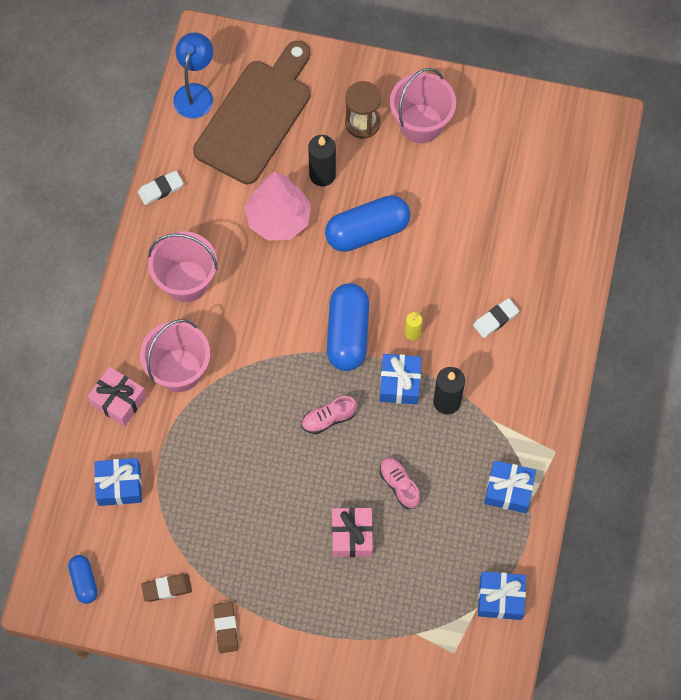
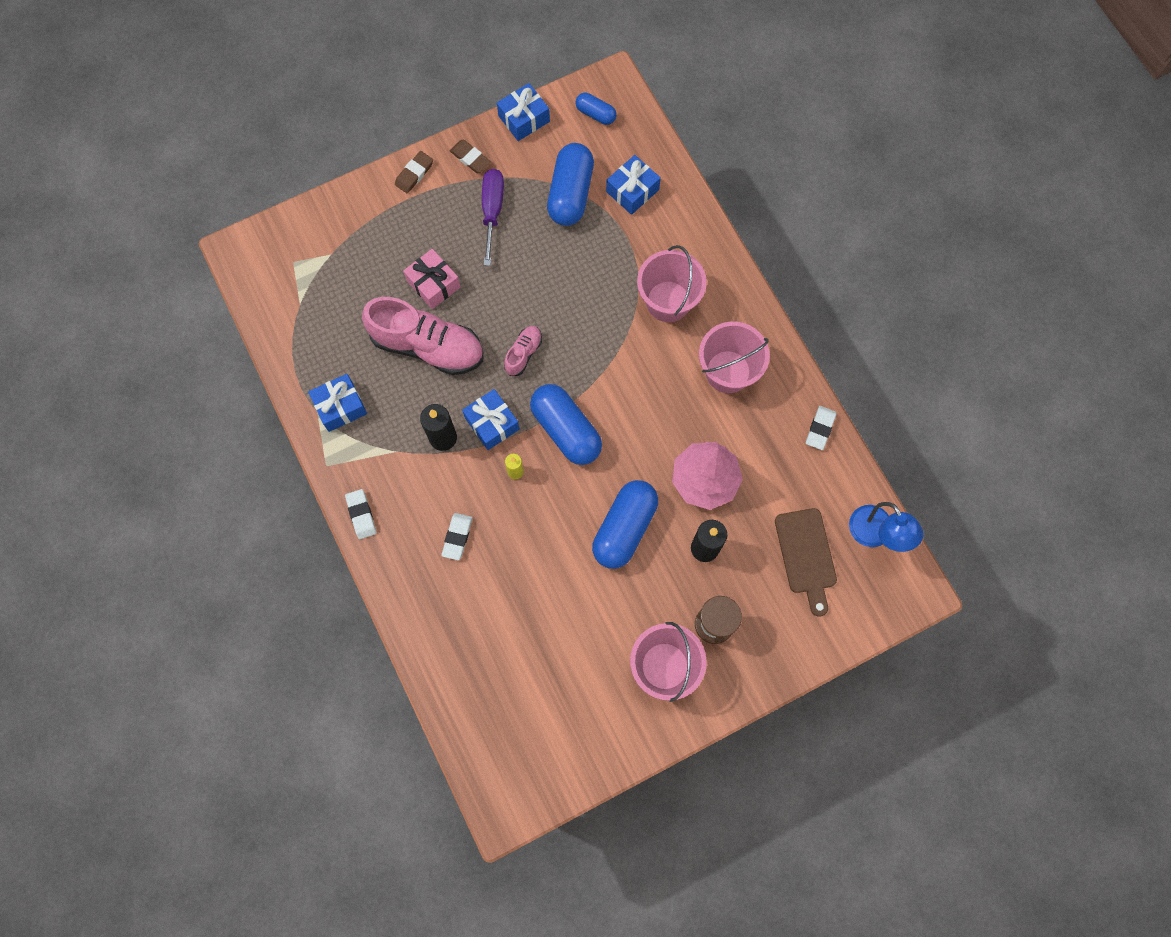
camera: 140 degrees right, 5 degrees up
(118, 400) = (691, 246): pink gift -> none
(167, 588) = (534, 152): brown eraser -> brown eraser (414, 174)
(171, 524) = (571, 194): none -> blue capsule
(249, 562) = (492, 211): none -> purple screwdriver
(256, 116) = (806, 555): brown cutting board -> brown cutting board, size x0.60
(399, 485) = (428, 346): pink shoe -> pink shoe, size x2.12
(500, 598) = (286, 323): blue gift -> blue gift (524, 118)
(556, 391) = (361, 515): none -> white eraser

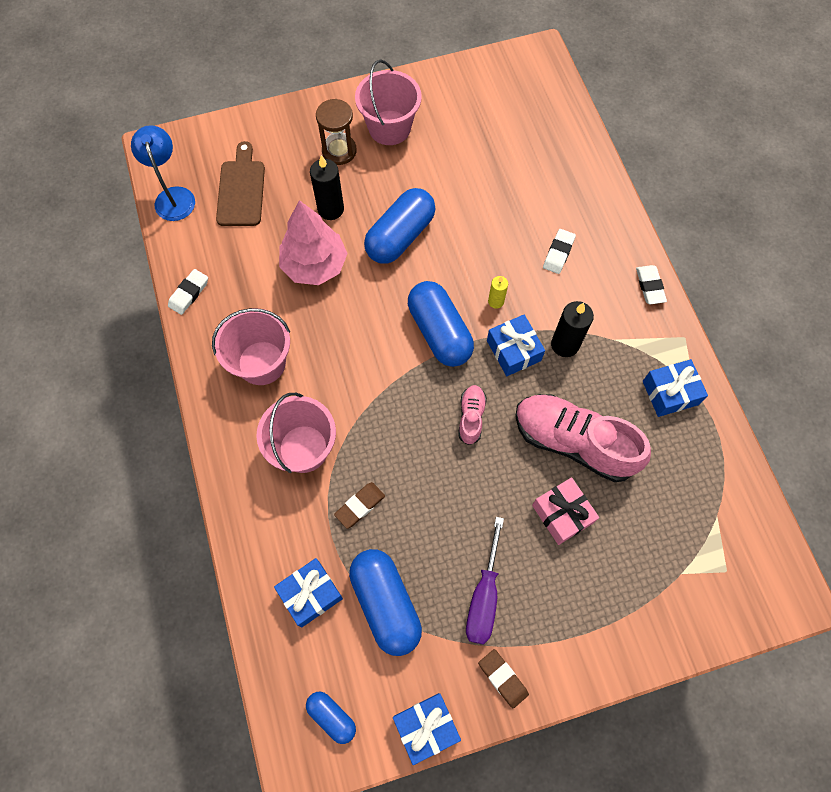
camera: 170 degrees left, 5 degrees down
(414, 174) = (575, 668): brown eraser -> brown eraser (360, 506)
(523, 353) = (471, 417): pink shoe -> pink shoe turned 150 degrees clockwise
(571, 194) = (385, 603): blue capsule -> blue capsule turned 45 degrees counterclockwise

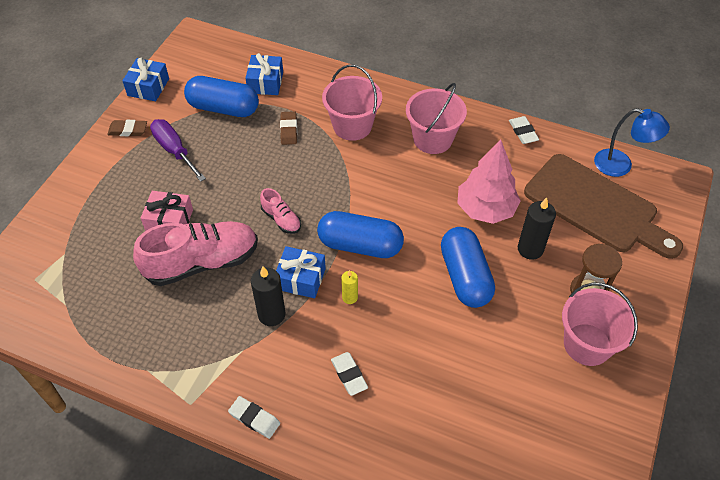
camera: 130 degrees right, 15 degrees down
(241, 189) = (596, 206): brown cutting board -> brown cutting board, size x1.68
(332, 716) = (198, 57): blue capsule -> none
(670, 393) = (165, 352): blue gift -> none

